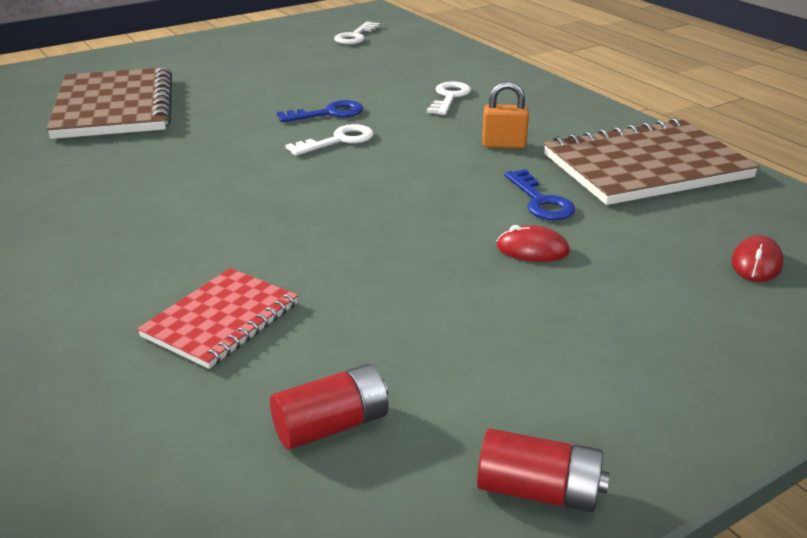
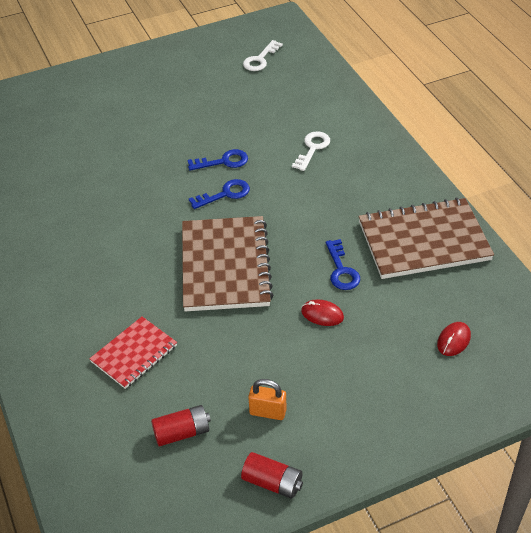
camera: 10 degrees right, 15 degrees up
(114, 107) = (78, 142): brown notebook -> brown notebook (225, 266)
(338, 140) = (225, 194): white key -> blue key
(504, 144) = (335, 208): orange padlock -> orange padlock (267, 412)

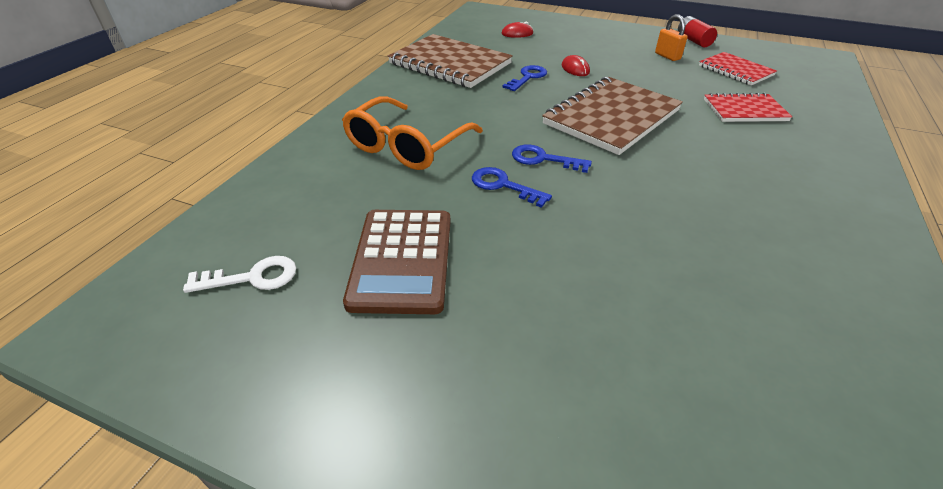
camera: 135 degrees left, 5 degrees down
(182, 432) = (735, 70): red battery -> red notebook
(215, 100) = (402, 260): none -> brown calculator
(312, 148) = (407, 146): white key -> orange glasses

